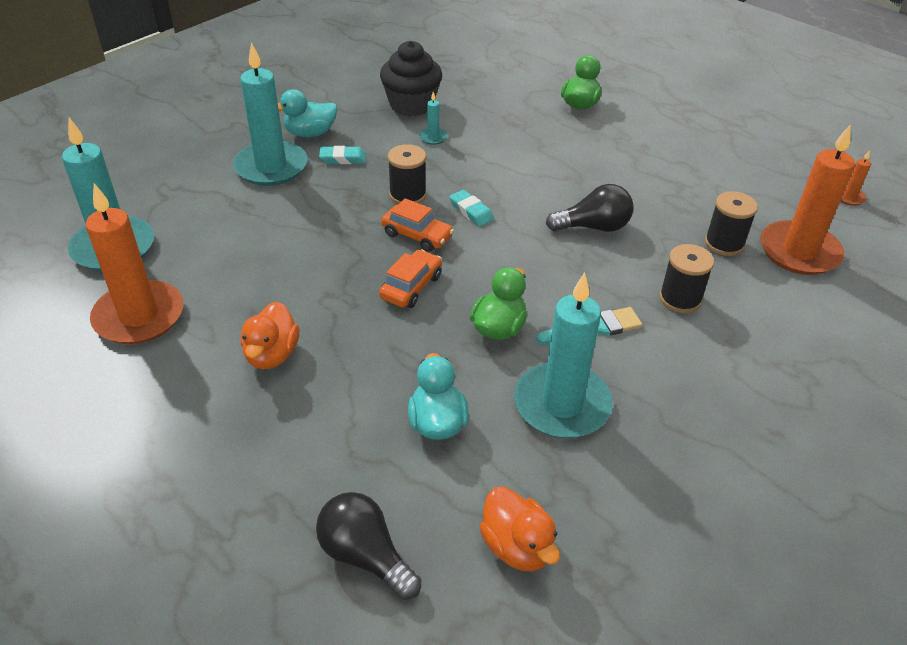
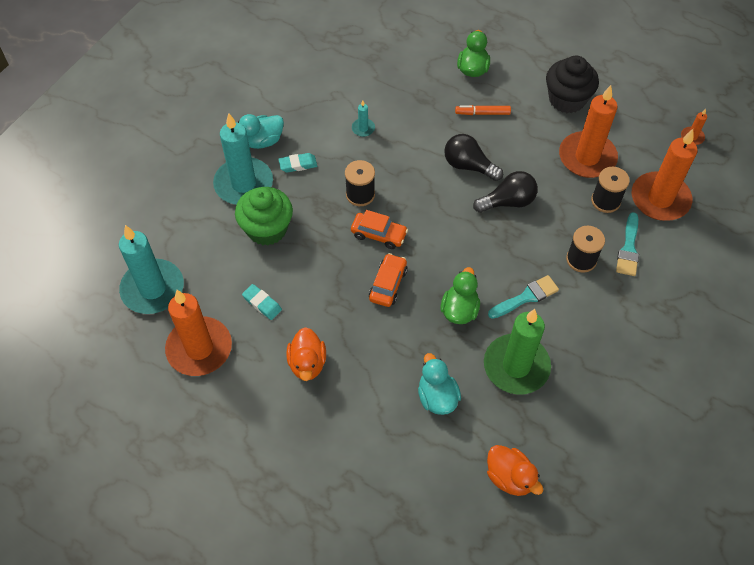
camera: 10 degrees left, 15 degrees up
(280, 211) = (267, 229): none -> green cupcake
(365, 556) = (418, 503): black light bulb -> black light bulb (468, 166)
(411, 105) = (335, 93): black cupcake -> black cupcake (567, 99)
(471, 211) = (413, 202): turquoise eraser -> turquoise eraser (262, 303)
(562, 404) = (516, 366): turquoise candle -> green candle
(582, 142) = (482, 113): none -> orange marker
(706, 198) = (587, 157): none -> orange candle
(748, 296) = (628, 248): none -> turquoise brush

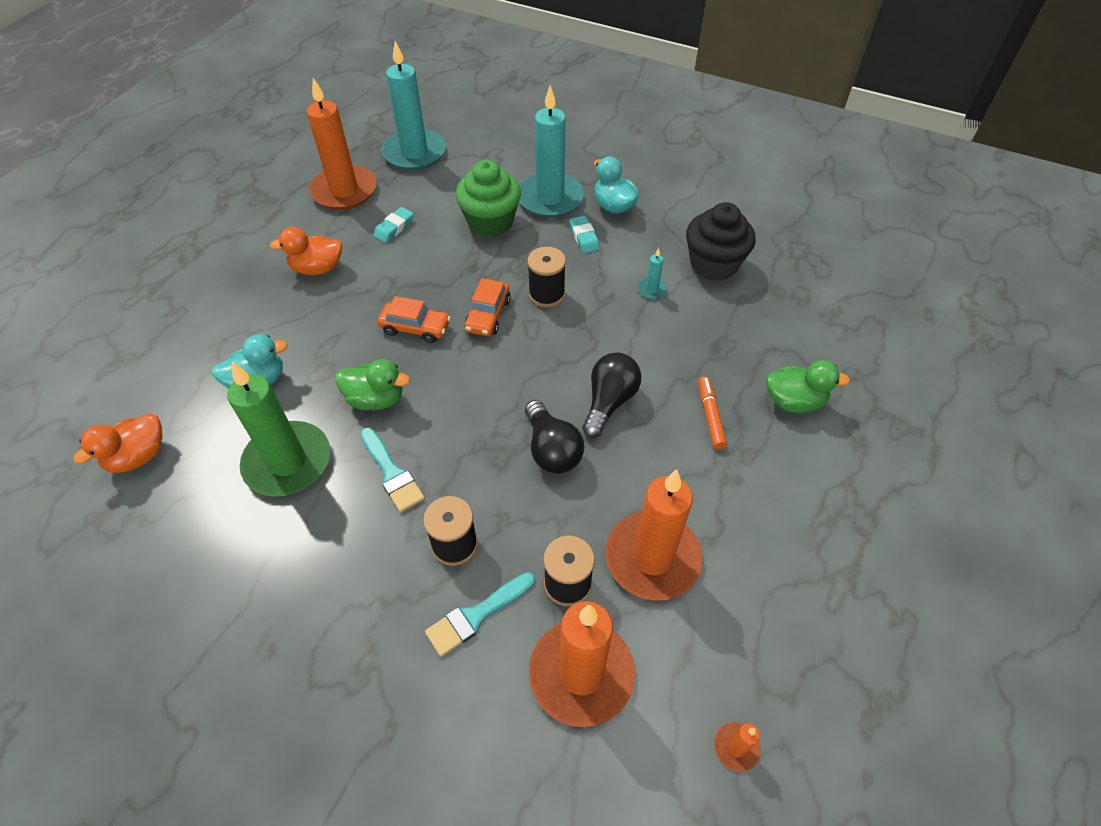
camera: 85 degrees right, 5 degrees down
(567, 99) = (769, 530): black cupcake -> black cupcake (713, 264)
(628, 248) = (476, 615): turquoise brush -> turquoise brush turned 45 degrees counterclockwise

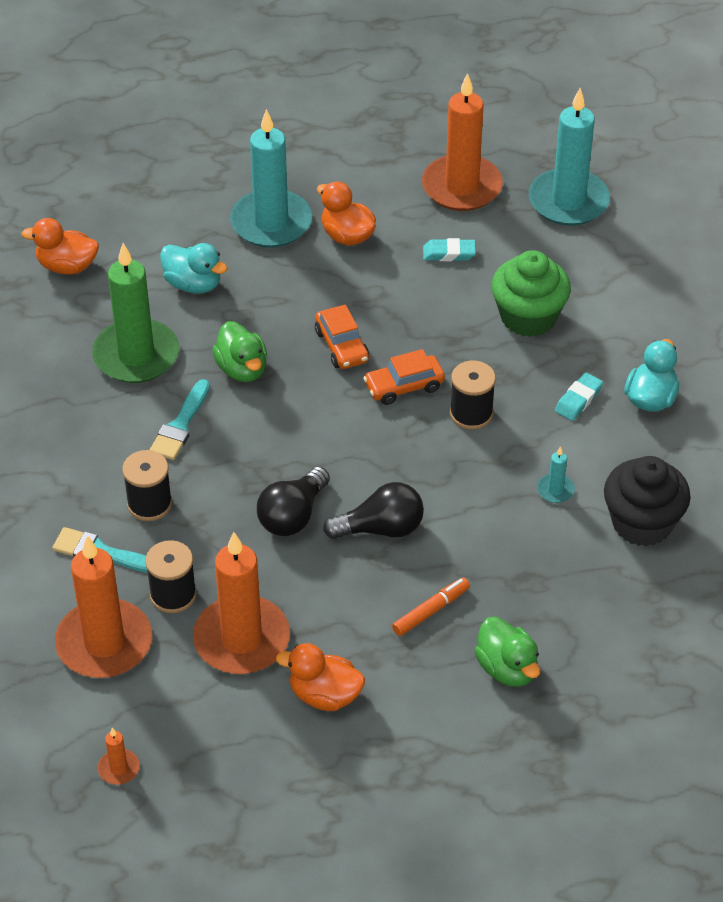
camera: 55 degrees right, 5 degrees down
(550, 198) = (610, 342): turquoise candle -> turquoise candle (271, 223)
(749, 531) = (324, 695): none -> orange duck

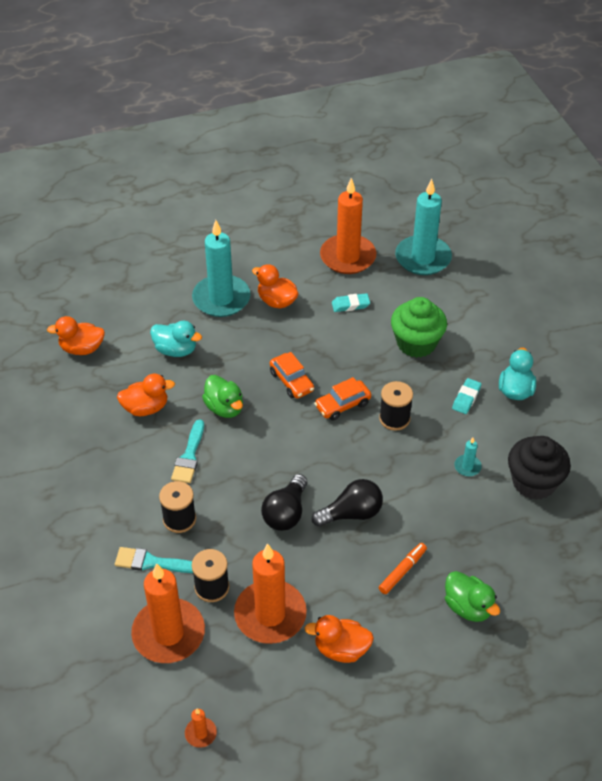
camera: 10 degrees left, 0 degrees up
(136, 355) = (146, 408): green candle -> orange duck

